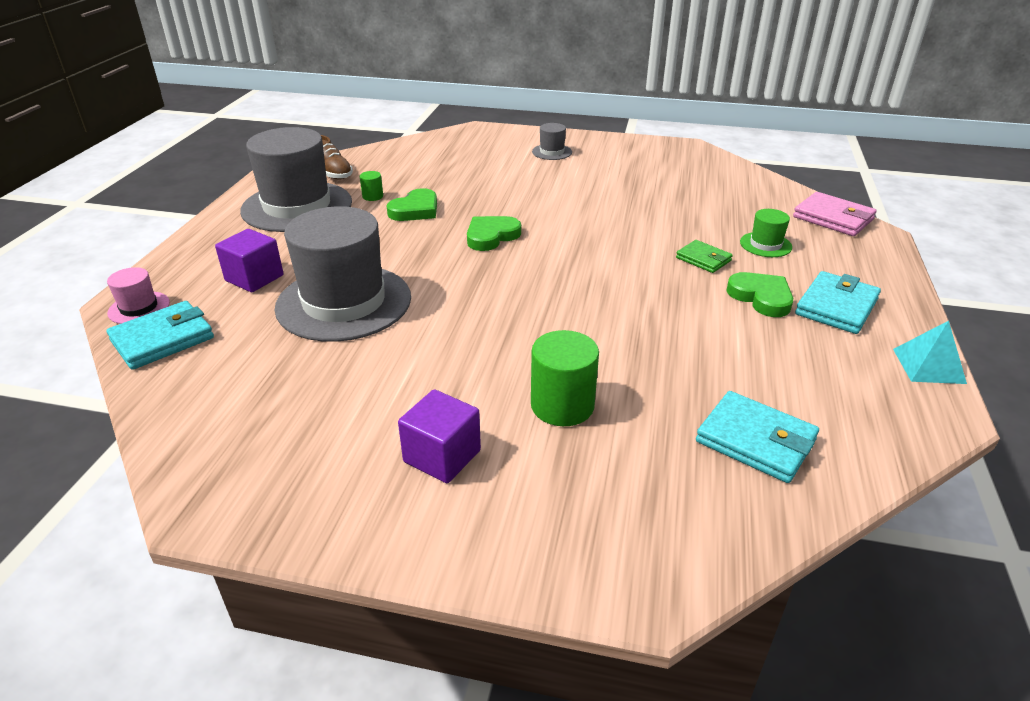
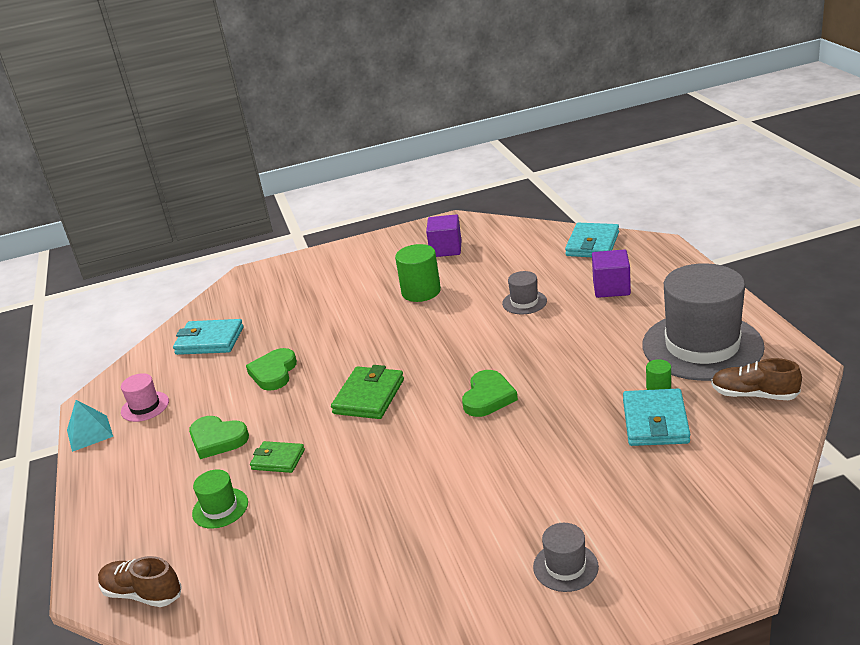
camera: 155 degrees right, 5 degrees down
(139, 308) = (642, 247): pink hat -> pink hat (145, 406)
(344, 302) = (524, 302): grey hat -> grey hat, size x0.43
(415, 210) = (593, 392): green heart -> green heart (274, 373)
(442, 456) = (370, 271): purple cube -> purple cube (446, 249)
(562, 405) = (326, 312): green cylinder -> green cylinder (421, 292)
(589, 277) = (369, 396): none -> green wallet
(833, 218) = (142, 593): pink wallet -> brown shoe
(836, 307) = (152, 458): turquoise wallet -> turquoise wallet (655, 422)

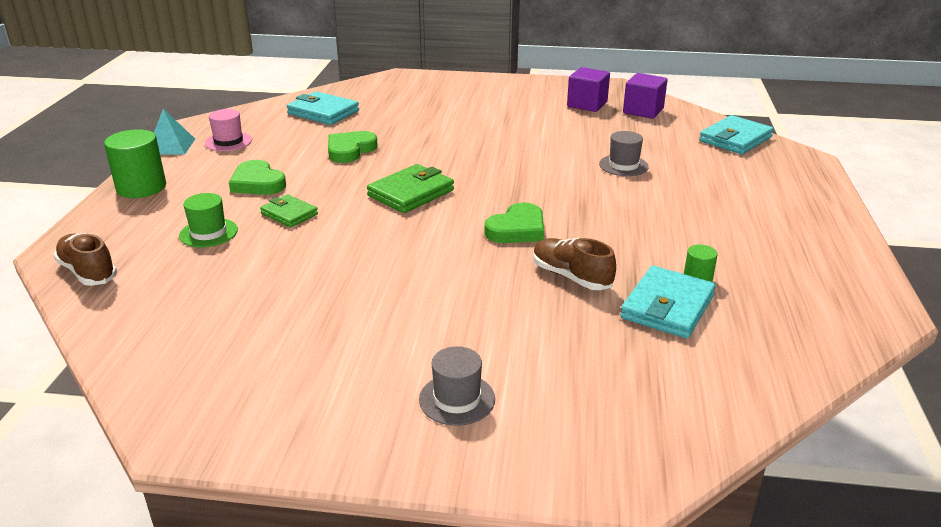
camera: 20 degrees right, 0 degrees up
(421, 292) = (533, 129): green cylinder -> green cylinder (141, 187)
(611, 288) = (723, 179): purple cube -> purple cube (643, 111)
(702, 346) = (779, 258): grey hat -> none
(754, 395) = (801, 321): brown shoe -> brown shoe (571, 277)

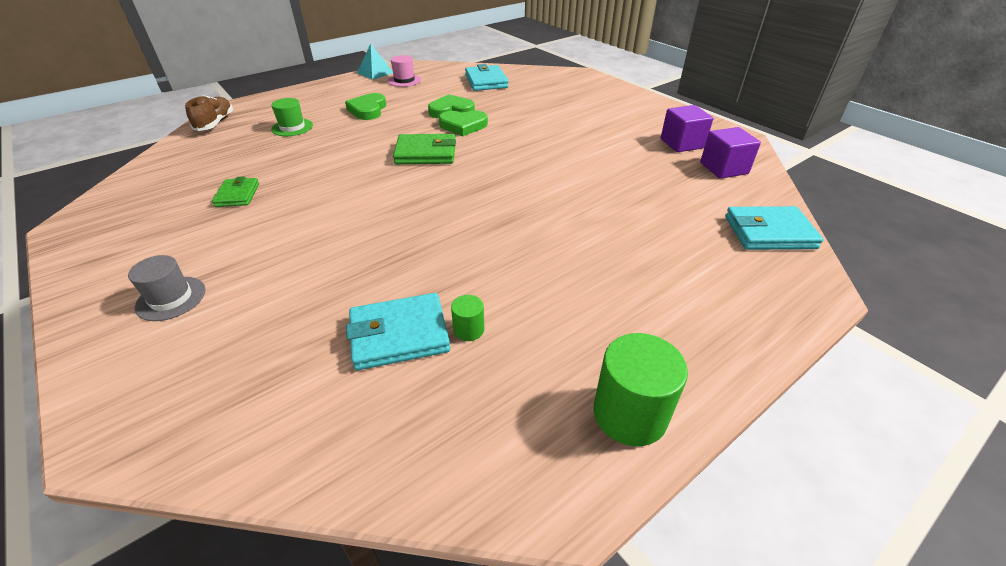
camera: 45 degrees right, 10 degrees up
(141, 187) = (319, 90): green cylinder -> green cylinder (630, 414)
(289, 214) = (344, 135): green wallet -> green wallet (237, 195)
(517, 229) = (432, 211): green heart -> green heart (463, 126)
(571, 277) = (391, 266): brown shoe -> none
(623, 165) = (609, 204): grey hat -> none

